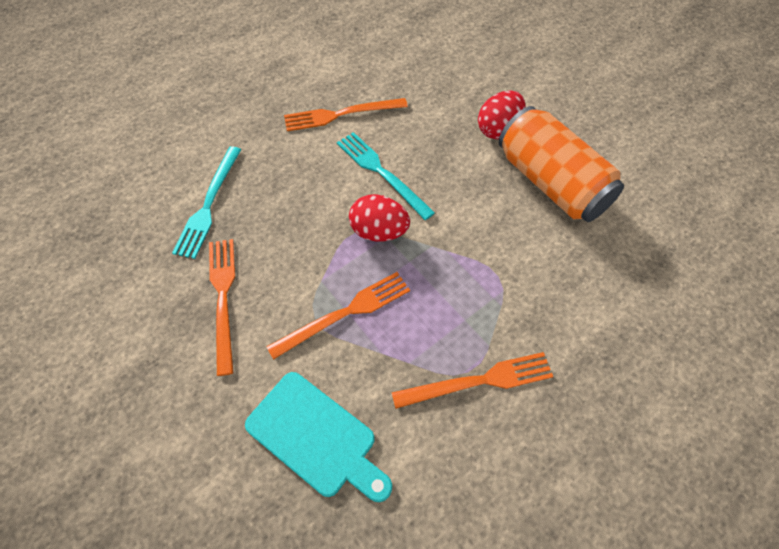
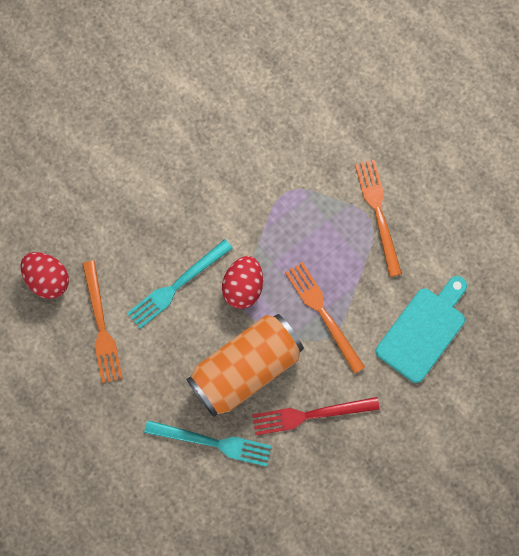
camera: 90 degrees left, 15 degrees up
(223, 298) = (310, 415): orange fork -> red fork
(498, 129) = (125, 176): red egg -> red egg (47, 280)
(551, 182) = (190, 136): orange can -> orange can (245, 369)

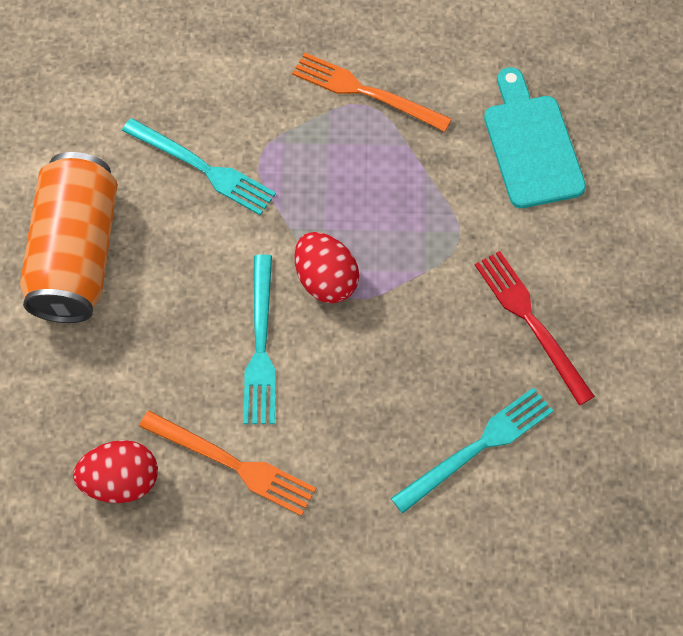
camera: 50 degrees left, 10 degrees down
(245, 369) = (421, 348): orange can -> orange can (76, 254)
(254, 168) = (203, 168): none -> turquoise fork
(310, 415) = (531, 322): red fork -> red fork turned 120 degrees clockwise
(323, 314) = (428, 224): orange fork -> none

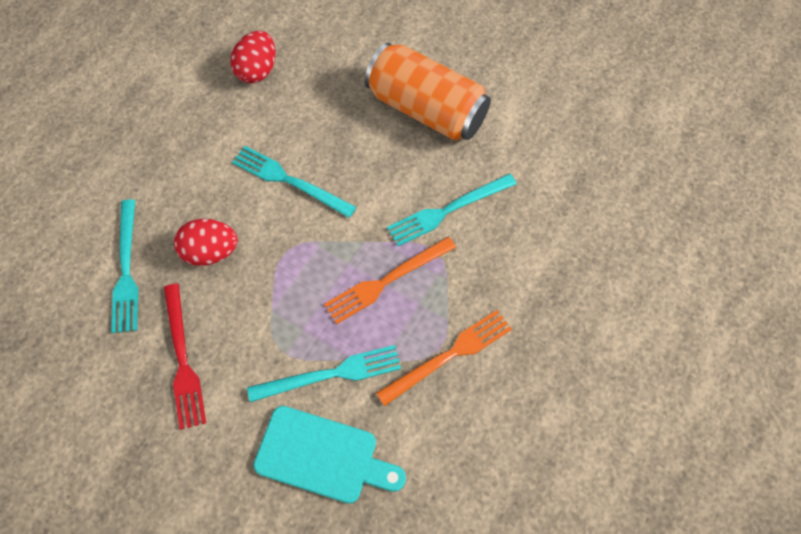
camera: 120 degrees right, 0 degrees up
(232, 464) = (224, 129): orange fork -> orange fork (386, 281)
(326, 280) = (309, 243): red egg -> red egg (210, 252)
(452, 180) = (331, 374): none -> turquoise fork
(531, 322) = (183, 360): red fork -> red fork turned 75 degrees clockwise

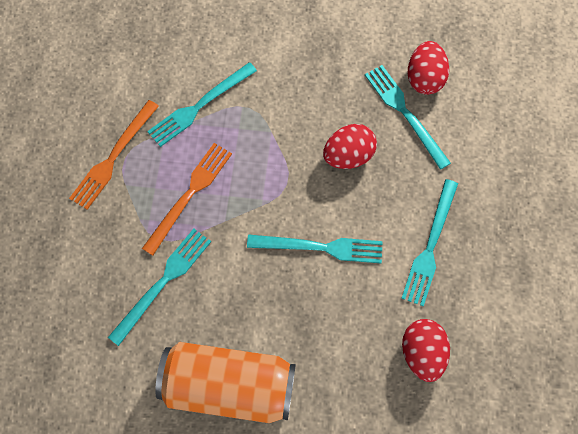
camera: 155 degrees right, 5 degrees up
(79, 298) = (424, 78): none -> red egg
(183, 360) = (316, 70): red fork -> none
(193, 142) = (430, 246): none -> turquoise fork
(323, 456) = (178, 52): turquoise cutting board -> none

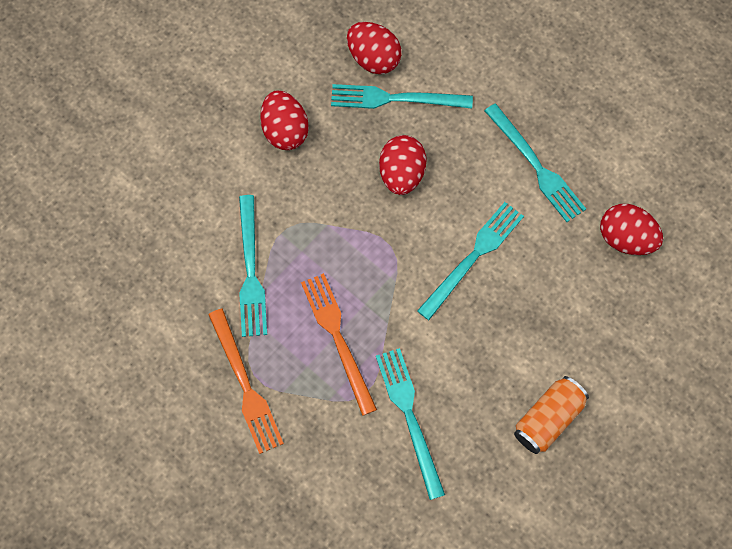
camera: 55 degrees left, 0 degrees up
(229, 386) = (548, 419): orange can -> orange can, size x0.56
(321, 59) = (285, 131): none -> red egg

